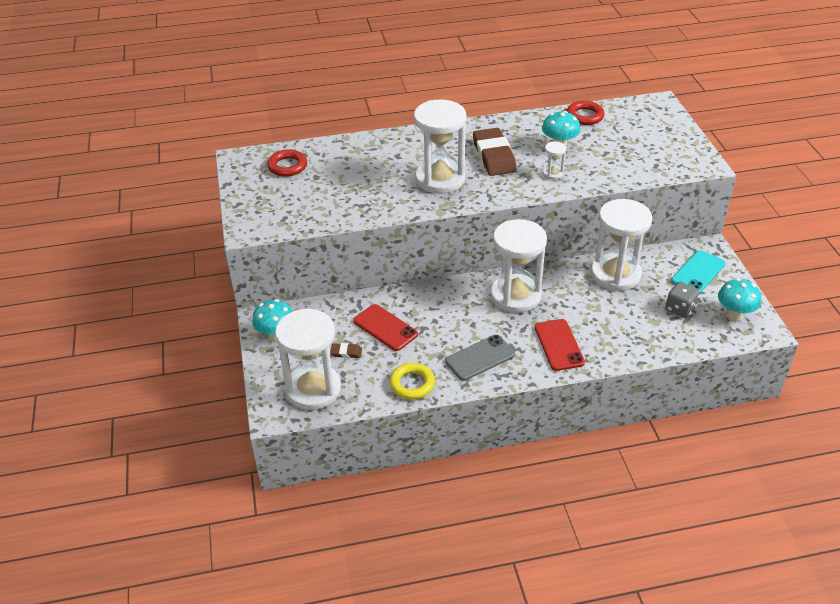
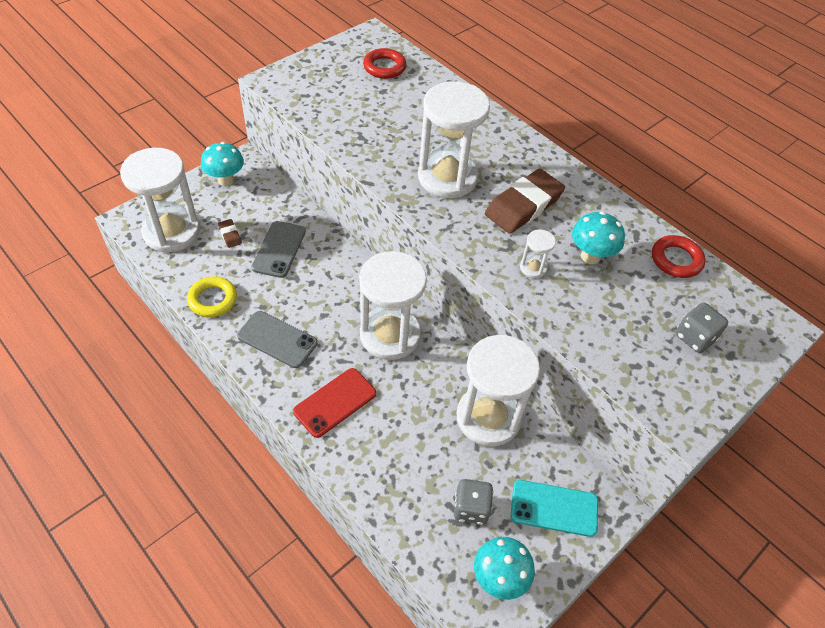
camera: 55 degrees right, 10 degrees up
(385, 328) = (279, 249): red phone -> grey phone
(648, 135) = (694, 337): none -> grey dice

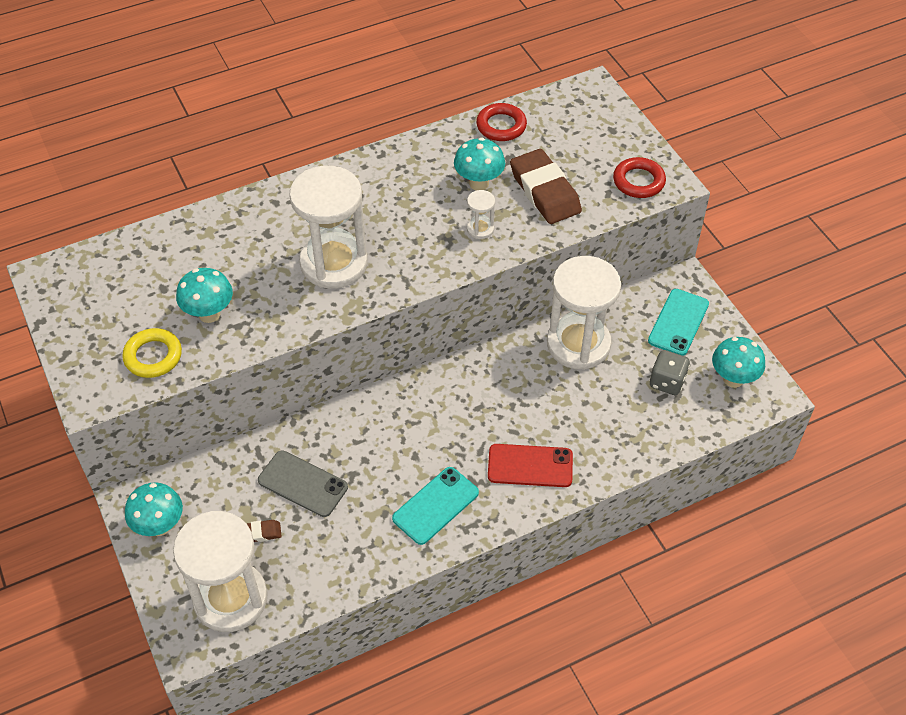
camera: 70 degrees left, 0 degrees up
(212, 299) = (358, 563): yellow ring -> yellow ring (153, 356)
(277, 339) = (436, 506): grey phone -> turquoise phone
(335, 402) = (530, 466): red phone -> red phone turned 60 degrees counterclockwise
(366, 119) = (209, 314): none -> turquoise mushroom
(384, 67) = (118, 277): red ring -> red ring (638, 181)
(390, 335) = (460, 401): white hourglass -> none
(523, 205) = (396, 213): brown eraser -> brown eraser (544, 191)
(694, 337) = (589, 145): grey dice -> none

